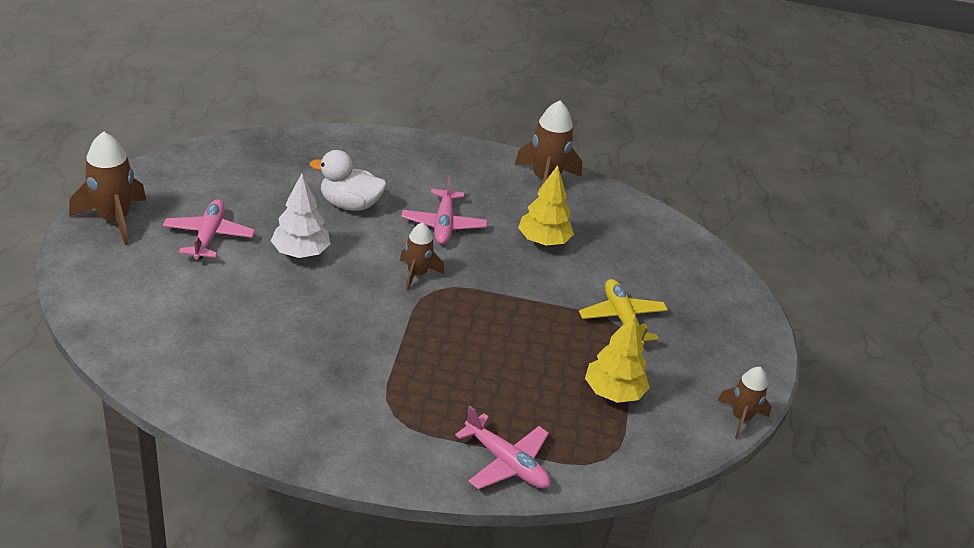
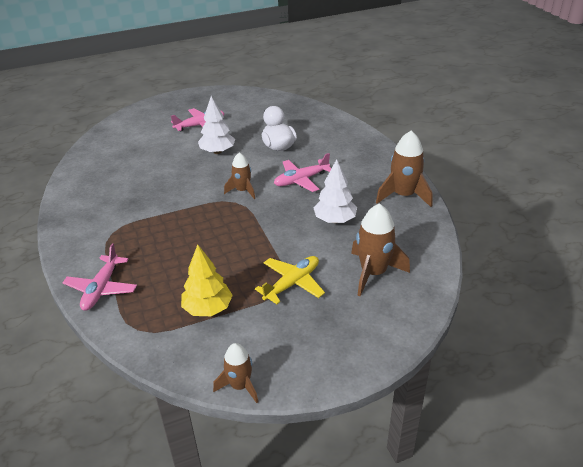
camera: 65 degrees right, 0 degrees up
(113, 219) = (184, 101): brown rocket -> brown rocket (373, 272)
(543, 241) = (335, 220): yellow tree -> white tree

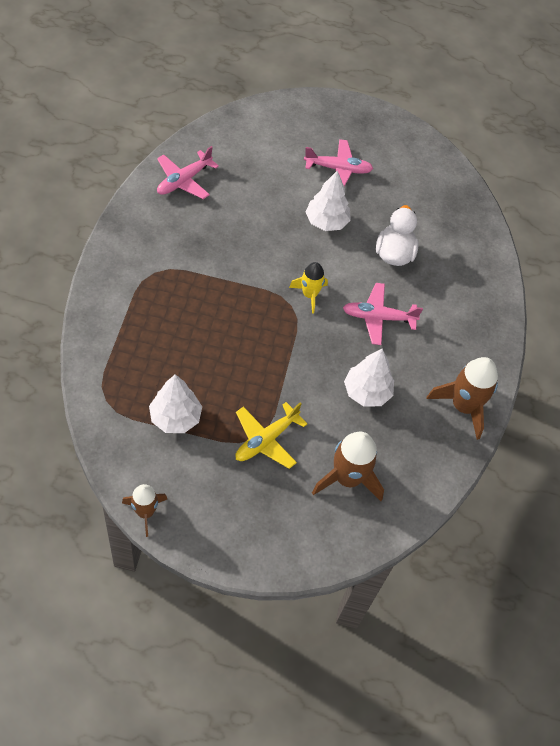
camera: 25 degrees right, 20 degrees up
(101, 289) = (105, 335): pink plane -> pink plane (184, 181)
(208, 308) = (175, 417): yellow tree -> white tree
(242, 191) = (309, 295): brown rocket -> yellow rocket
(292, 283) = (266, 440): yellow plane -> yellow plane turned 150 degrees clockwise

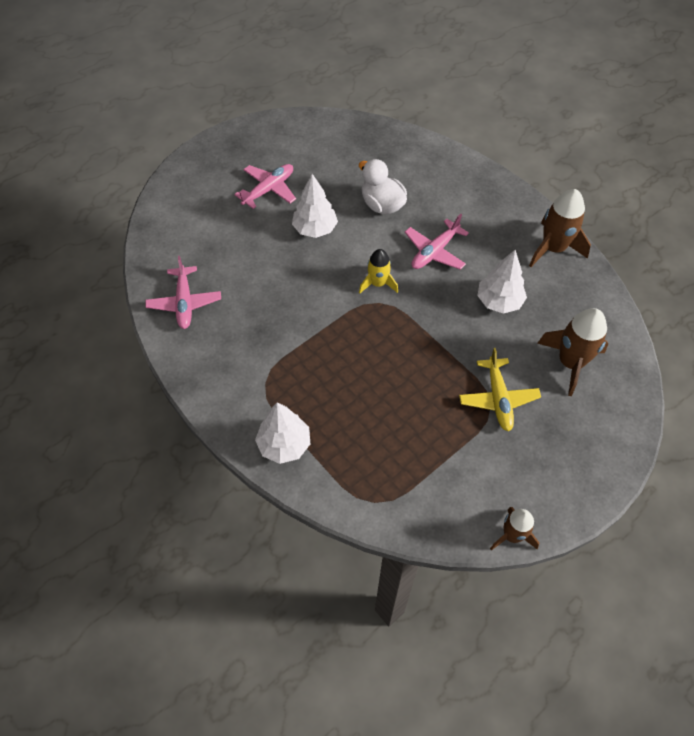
camera: 45 degrees left, 0 degrees up
(175, 417) = (431, 455): white tree -> white tree (284, 444)

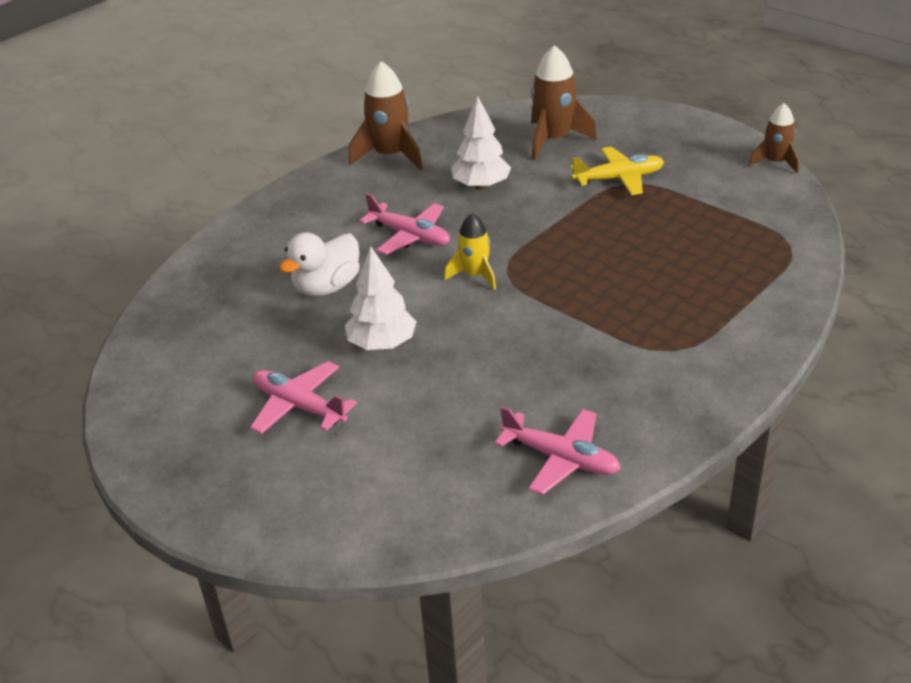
camera: 95 degrees left, 20 degrees down
(185, 303) = (561, 459): pink plane -> pink plane turned 45 degrees clockwise
(284, 444) = (755, 319): white tree -> none

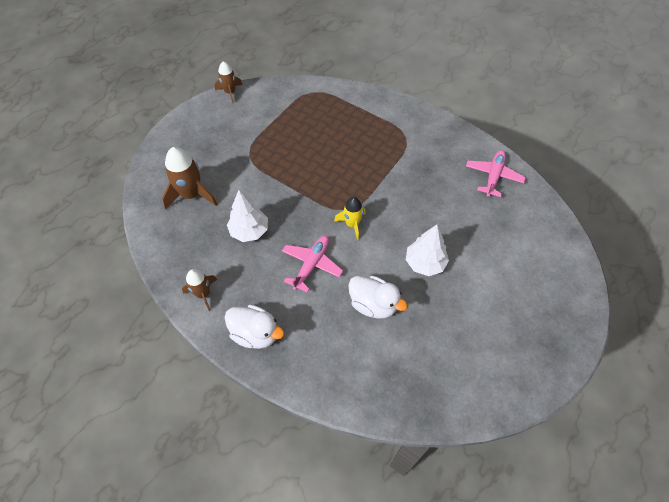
camera: 100 degrees left, 20 degrees up
(299, 406) = (487, 296): pink plane -> none
(320, 193) = (255, 334): none -> white duck
(390, 156) = (203, 294): brown rocket -> brown rocket, size x0.62
(619, 179) = (244, 160): yellow plane -> none

